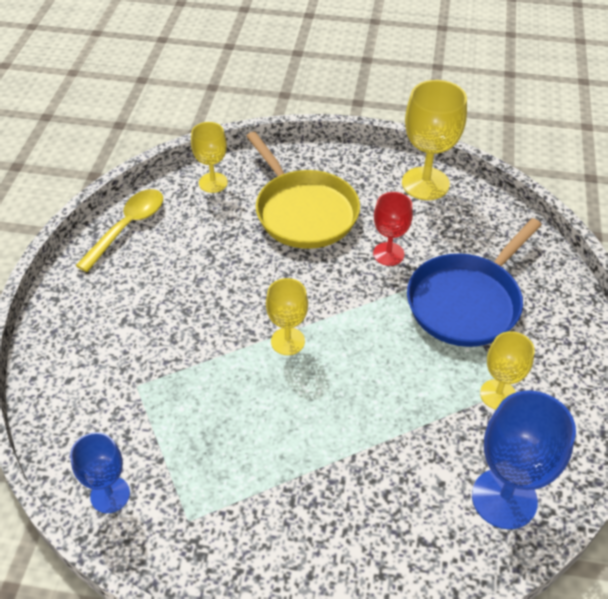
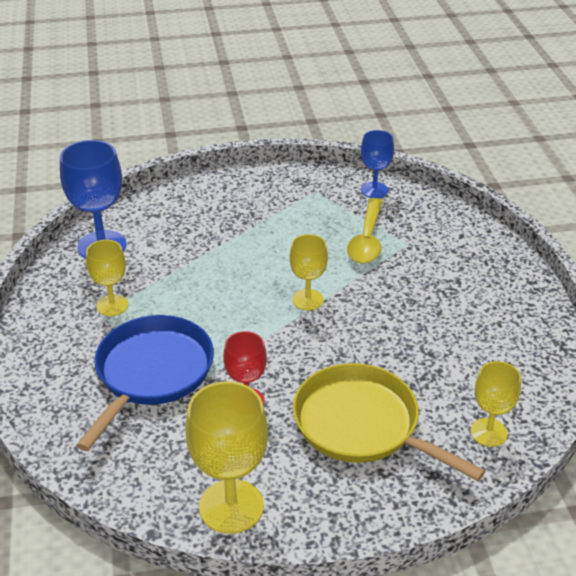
camera: 160 degrees right, 10 degrees down
(128, 227) = (532, 357): yellow spoon -> yellow spoon (367, 240)

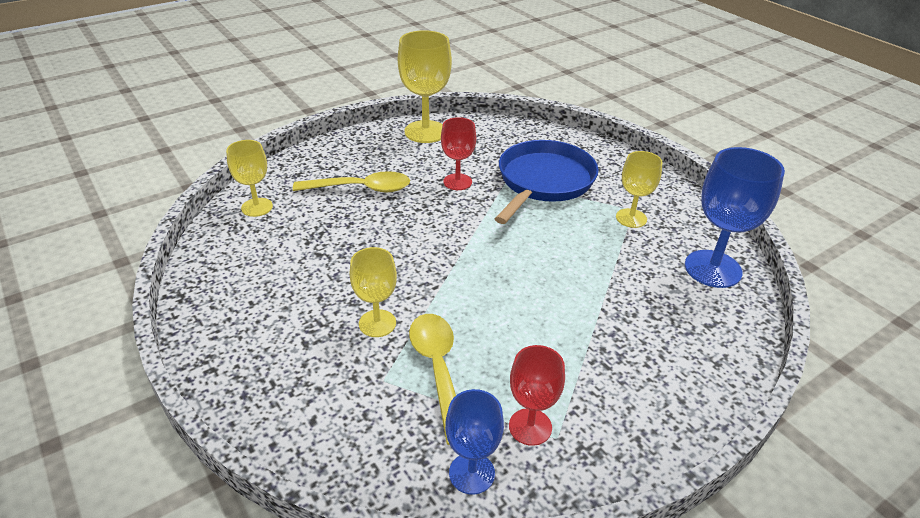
camera: 155 degrees right, 0 degrees up
(152, 373) = (544, 181): blue pan -> blue pan turned 150 degrees counterclockwise
(307, 300) = (462, 272): yellow goblet -> yellow goblet (377, 323)
(327, 199) = (530, 427): none -> red goblet
(361, 425) = (361, 188): yellow pan -> yellow spoon

